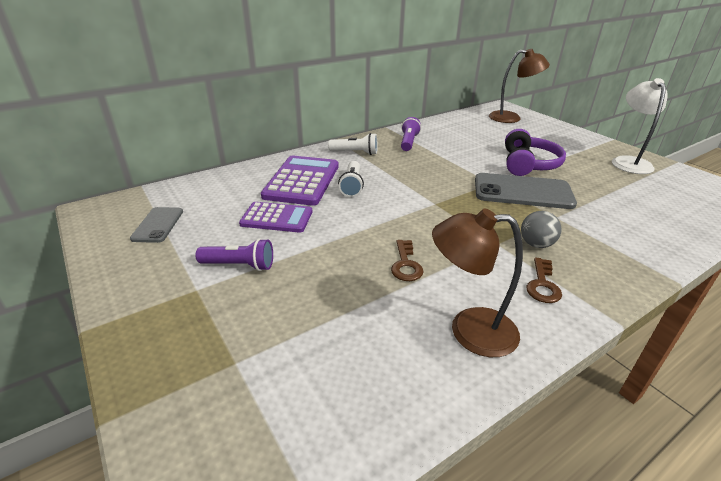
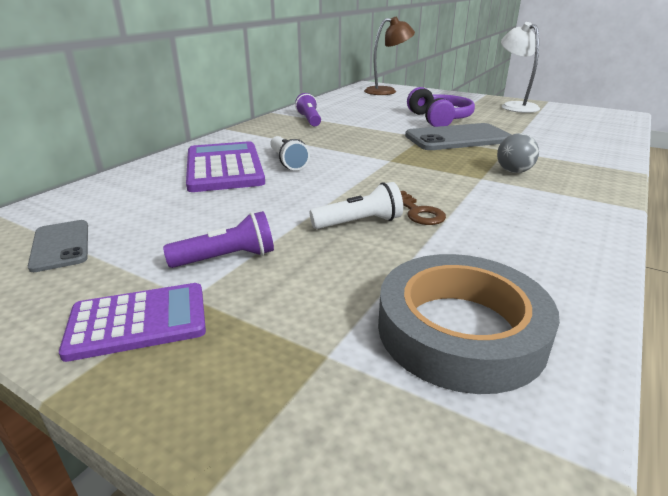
camera: 25 degrees left, 5 degrees down
(277, 218) = (228, 205): purple calculator -> purple calculator (138, 321)
(333, 379) = (460, 330): none -> grey tape
(355, 152) = (261, 136): white flashlight -> white flashlight (359, 222)
(469, 330) = (538, 247): brown lamp -> none
(542, 285) = (554, 198): brown key -> none

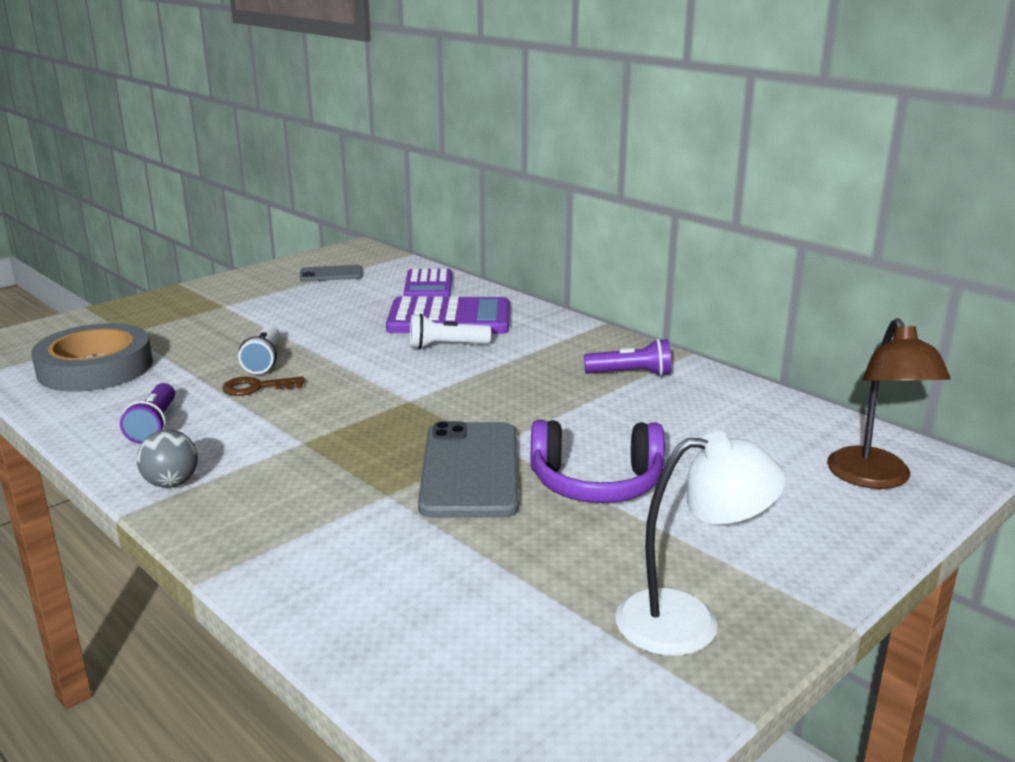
camera: 105 degrees right, 5 degrees down
(138, 321) = (215, 295): purple calculator -> purple calculator (428, 285)
(227, 258) = (260, 315): purple flashlight -> purple flashlight (154, 425)
(514, 171) = (302, 471): grey ball -> grey ball (171, 483)

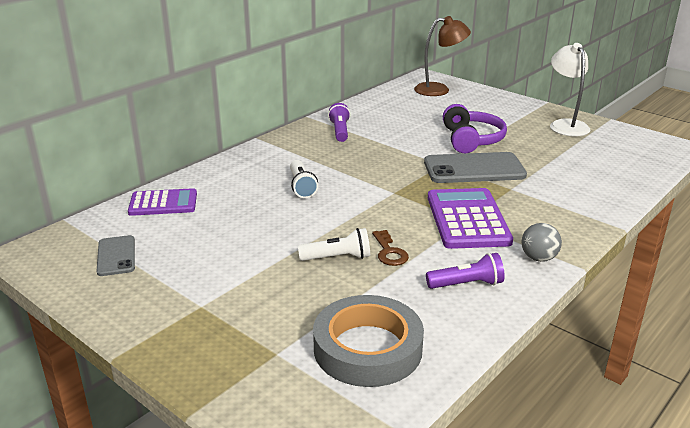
camera: 95 degrees left, 5 degrees up
(449, 318) = (245, 189): purple calculator -> purple calculator (467, 219)

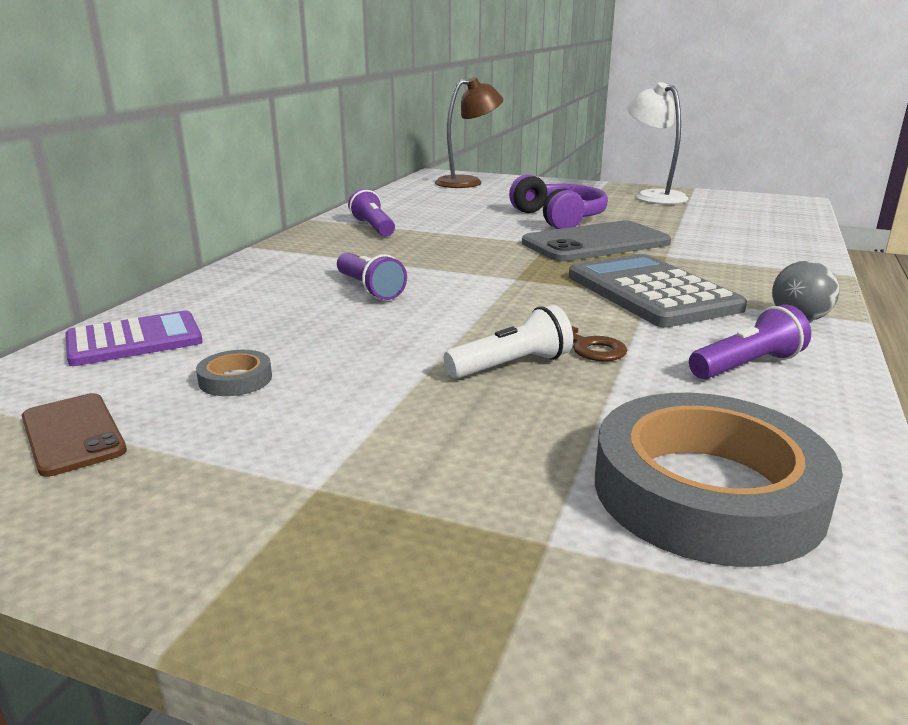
camera: 20 degrees left, 5 degrees down
(116, 256) = (73, 434): grey phone -> brown phone
(198, 239) = (235, 379): none -> grey tape
(302, 187) = (369, 289): white flashlight -> purple flashlight
(467, 219) = (651, 292): purple calculator -> grey calculator

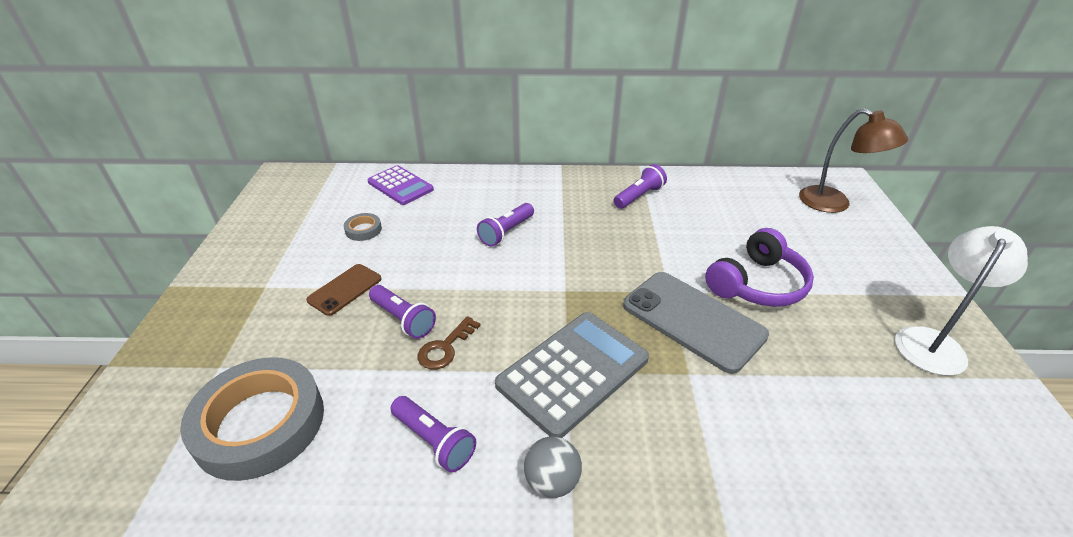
camera: 70 degrees right, 15 degrees up
(73, 434) = (305, 210): brown phone -> brown phone (345, 289)
(511, 365) = (403, 319): white flashlight -> purple flashlight

